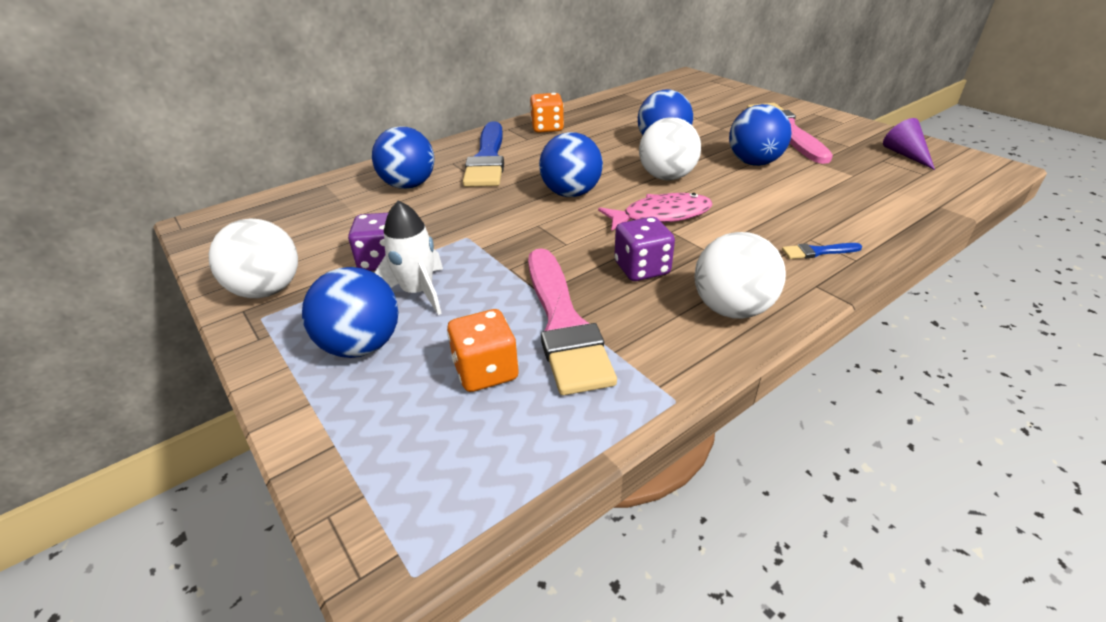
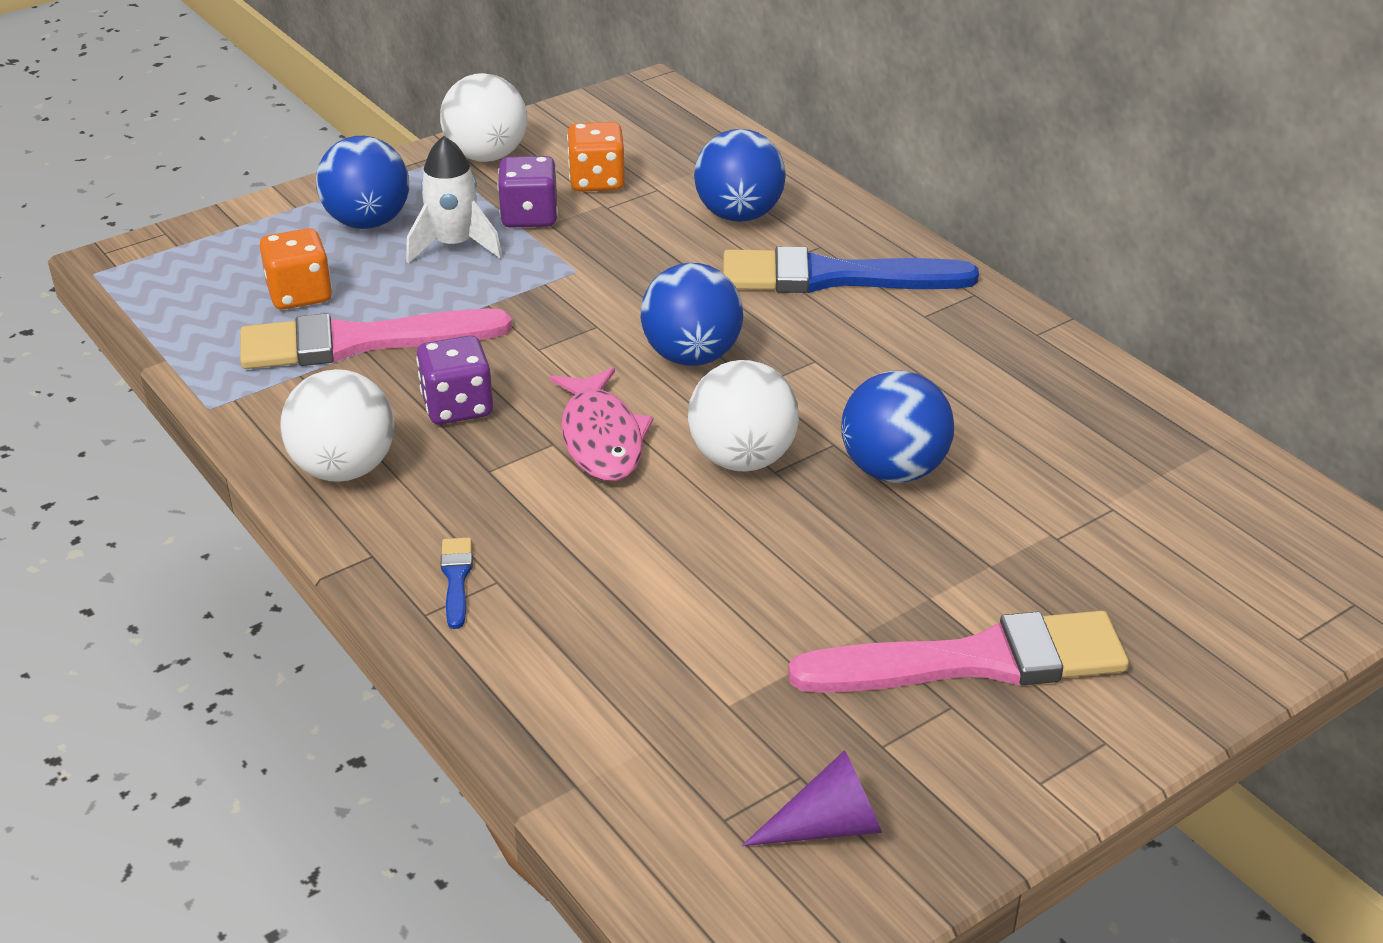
camera: 90 degrees right, 0 degrees up
(547, 128) = (979, 337): orange dice -> orange dice (597, 181)
(754, 163) = (797, 577): blue ball -> none

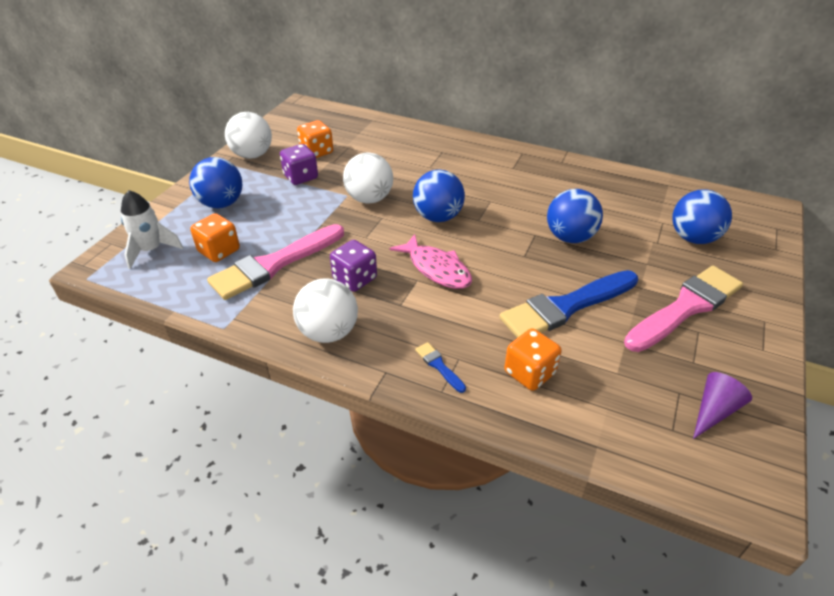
camera: 30 degrees left, 5 degrees up
(454, 245) = (277, 201): white rocket -> white rocket (151, 250)
(584, 645) = (529, 373): none -> orange dice
(739, 215) = (395, 149): blue ball -> blue ball (693, 238)
(742, 459) = (506, 255): white ball -> white ball (369, 199)
(833, 277) = (461, 163): blue brush -> blue brush (566, 307)

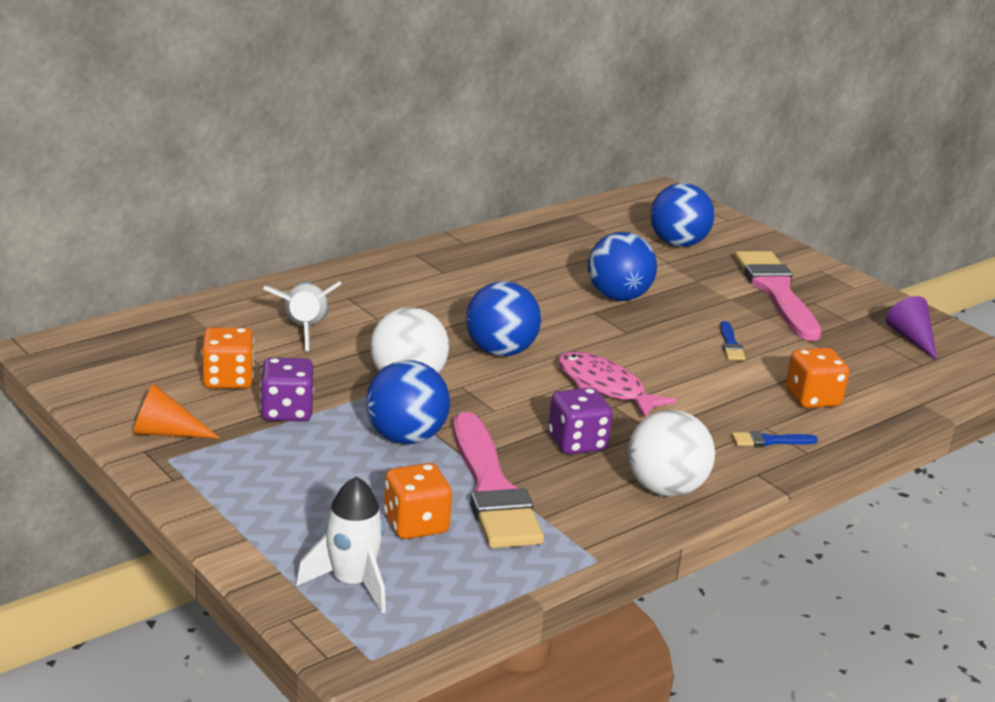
camera: 65 degrees left, 15 degrees down
(221, 204) = (285, 493): blue ball -> blue ball (405, 437)
(252, 155) = (165, 432): white ball -> orange cone
(390, 152) = (304, 330): none -> white rocket
(436, 269) = (605, 387): pink fish -> pink fish turned 120 degrees counterclockwise
(566, 307) = (730, 344): blue brush -> blue brush, size x0.40

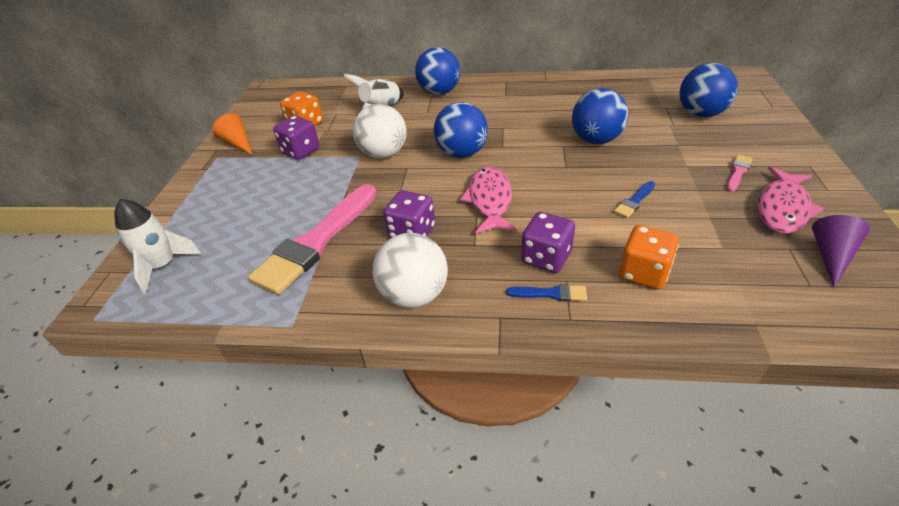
camera: 50 degrees right, 15 degrees up
(405, 437) = (328, 188): blue ball -> blue ball (439, 92)
(415, 524) = (246, 245): orange dice -> none
(727, 416) = (546, 257): none -> purple dice
(769, 441) = (551, 294): blue brush -> blue brush turned 150 degrees clockwise
(776, 292) = (738, 172): pink brush -> pink brush, size x0.40
(842, 313) = (782, 208): none -> pink fish

